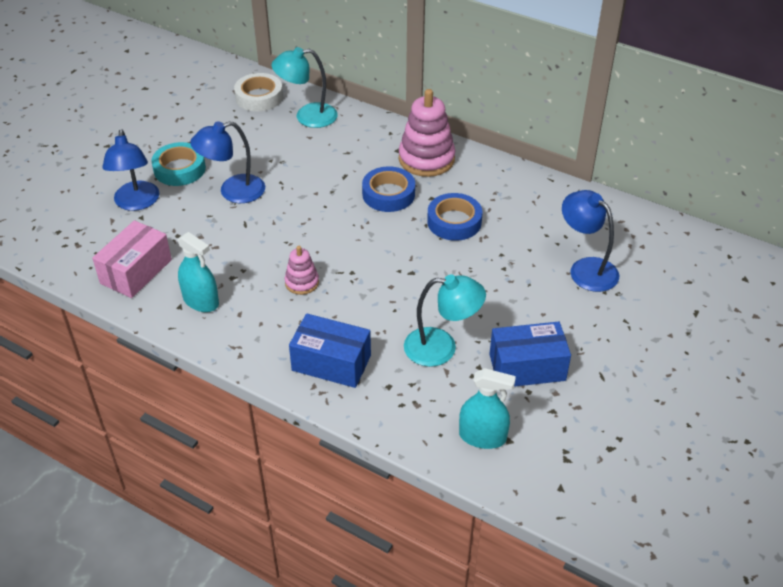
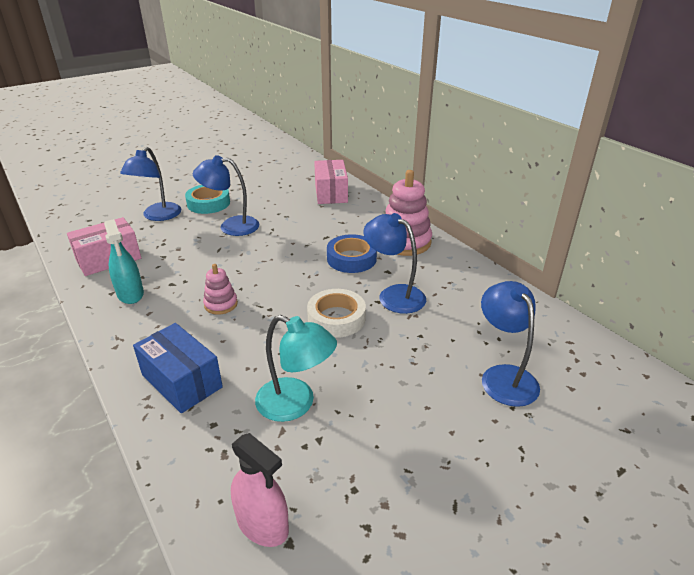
camera: 25 degrees right, 10 degrees down
(259, 97) = (306, 175): white tape -> white tape (336, 318)
(307, 116) = (331, 193): turquoise lamp -> pink box
(454, 222) = (394, 295): blue tape -> blue lamp
(482, 437) = (262, 524): turquoise spray bottle -> pink spray bottle
(527, 367) = (371, 460): blue box -> none

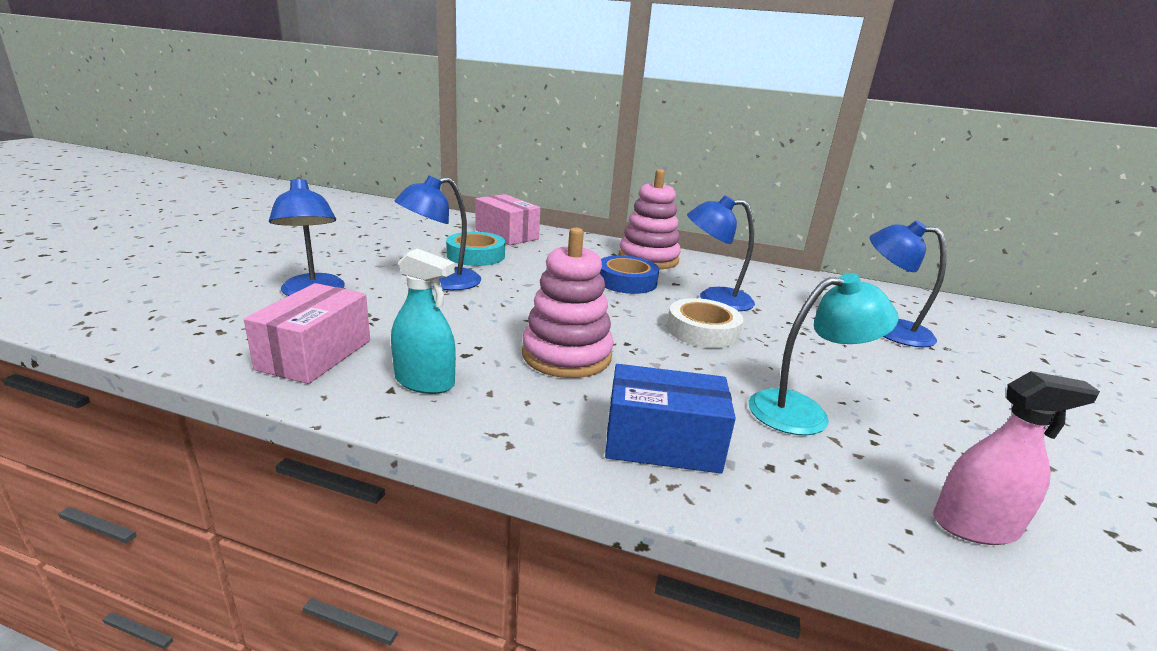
camera: 40 degrees left, 10 degrees down
(208, 203) = (369, 267): turquoise tape -> turquoise tape (475, 255)
(221, 304) = (566, 355): pink stacking toy -> pink stacking toy, size x1.88

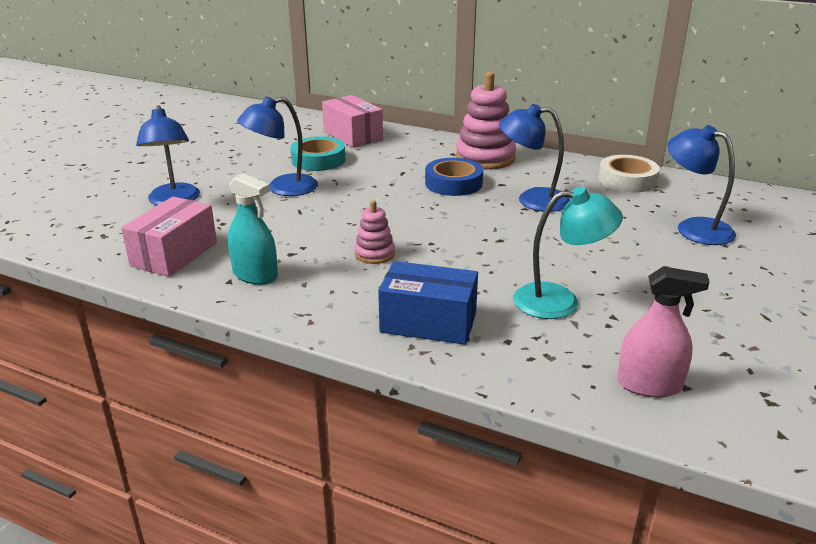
camera: 10 degrees right, 5 degrees up
(566, 355) = (374, 254): pink stacking toy -> pink stacking toy, size x0.53
(702, 331) = (505, 231): white tape -> white tape (627, 180)

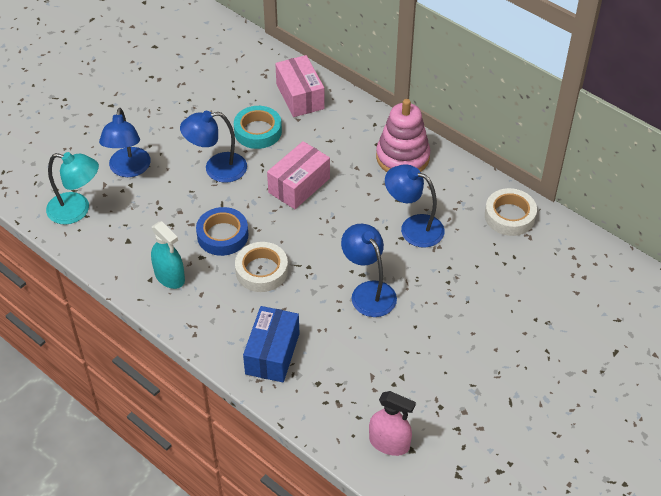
camera: 15 degrees right, 20 degrees up
(174, 254) = (118, 239): pink box -> pink box (299, 185)
(374, 254) = (261, 271): pink stacking toy -> white tape
(428, 322) = (272, 353): blue box -> blue box turned 75 degrees clockwise
(453, 183) = (359, 190): blue tape -> blue tape (222, 235)
(560, 301) = (373, 353): turquoise lamp -> turquoise lamp (77, 210)
(694, 228) = (524, 293): blue lamp -> blue lamp (368, 292)

